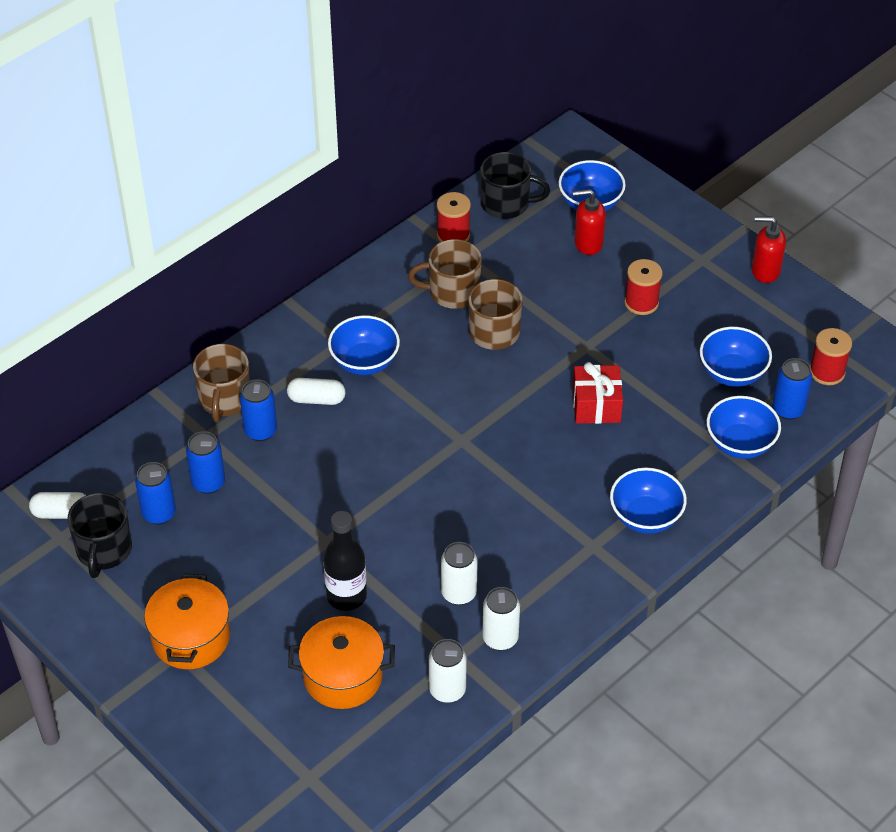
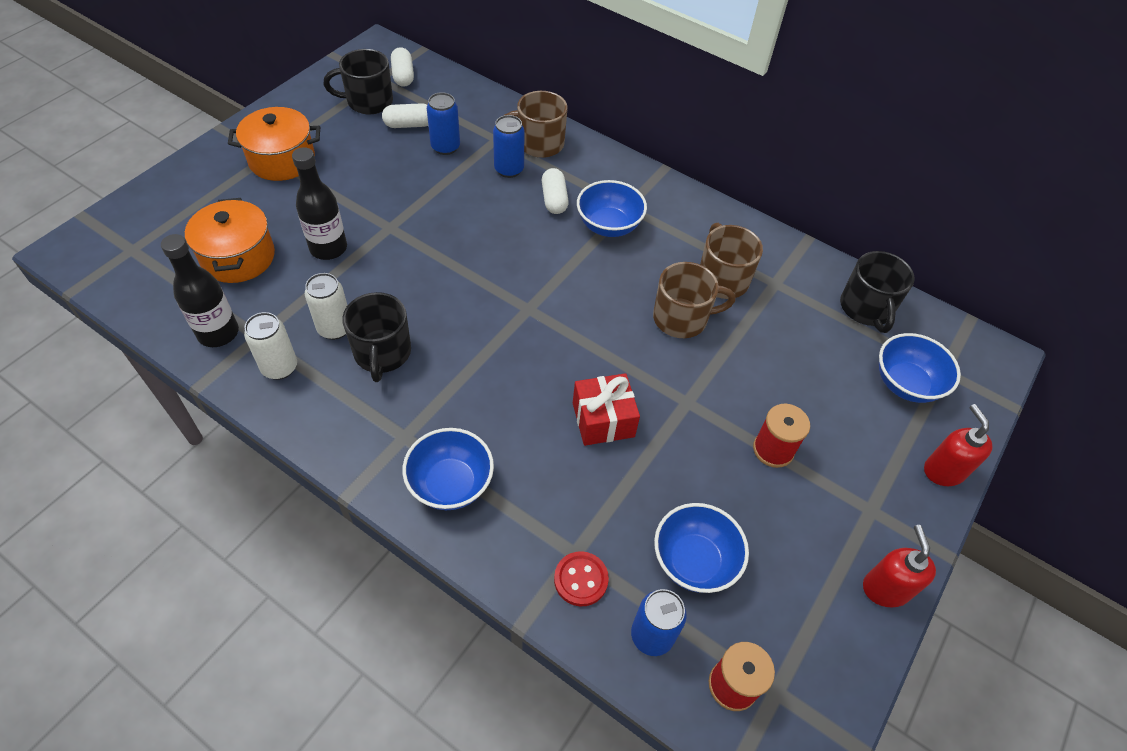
camera: 75 degrees right, 5 degrees up
(159, 513) = (409, 125): blue can -> white capsule
(447, 690) = (218, 333): white can -> black bottle
(453, 235) = (800, 270): red spool -> none
(496, 557) = (382, 353): none -> black mug
(588, 243) = (843, 388): red soap dispenser -> red soap dispenser (943, 471)
(740, 443) = (581, 579): blue bowl -> red button

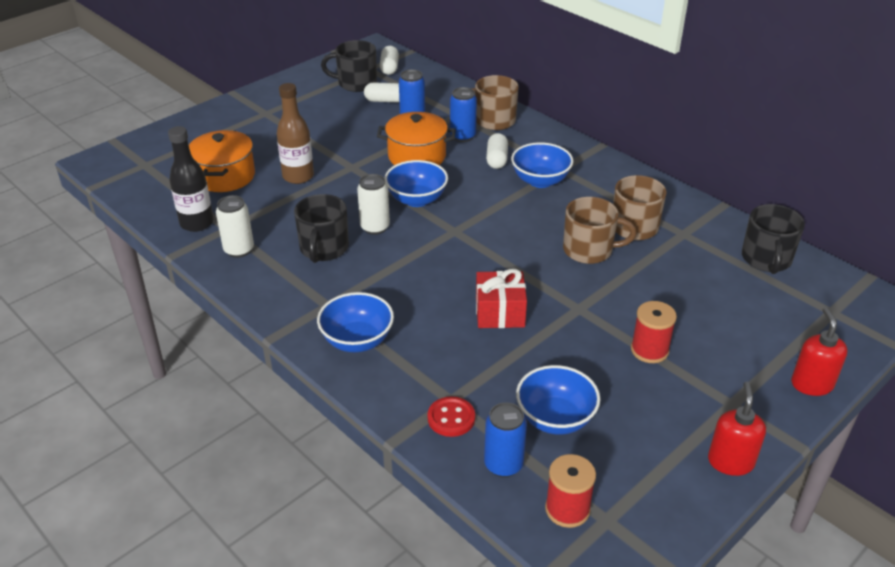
camera: 15 degrees right, 15 degrees down
(282, 160) = (276, 116): orange pot -> orange pot (417, 156)
(328, 248) = (298, 176): black bottle -> brown bottle
(335, 328) = (289, 229): white can -> white can (375, 227)
(906, 384) = (791, 317): blue bowl -> blue bowl (416, 199)

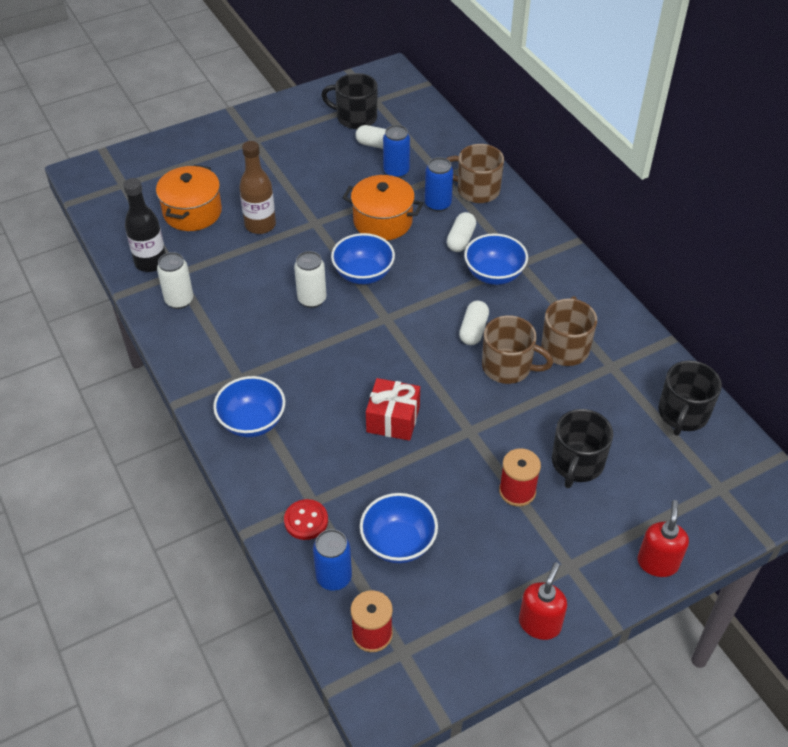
camera: 15 degrees right, 10 degrees up
(323, 248) = (256, 314): black mug -> black mug (577, 463)
(389, 68) = (396, 103): white capsule -> white capsule (473, 330)

